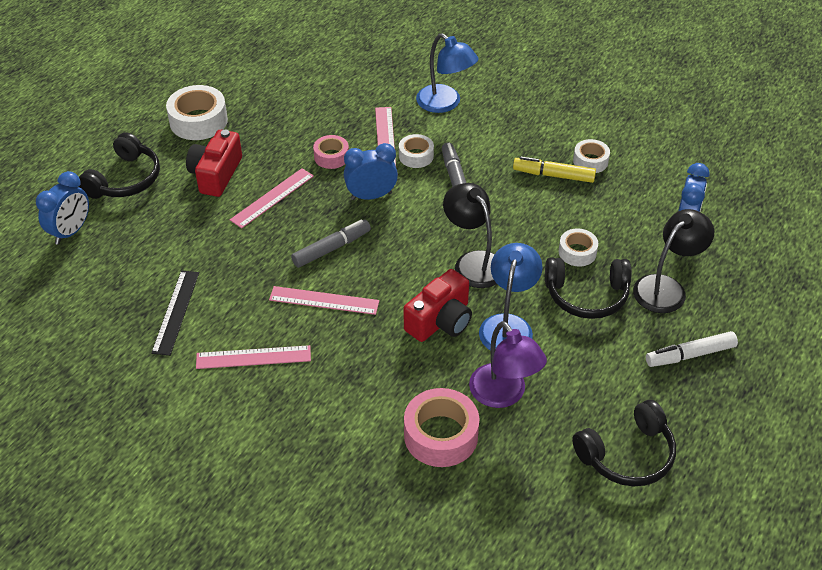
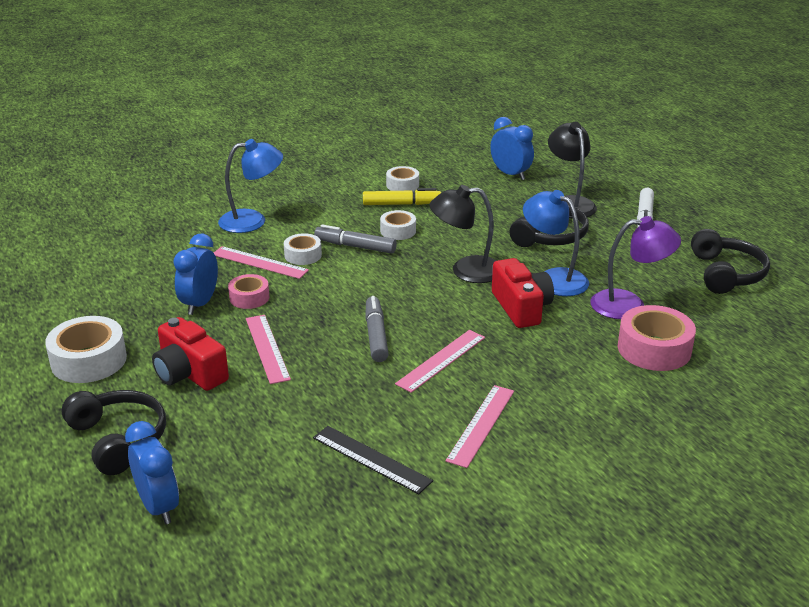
camera: 60 degrees left, 15 degrees down
(371, 196) = (329, 293): blue clock -> blue clock (200, 304)
(554, 175) = (401, 204): yellow marker -> yellow marker turned 135 degrees counterclockwise
(577, 252) = (499, 223): white tape -> white tape (398, 231)

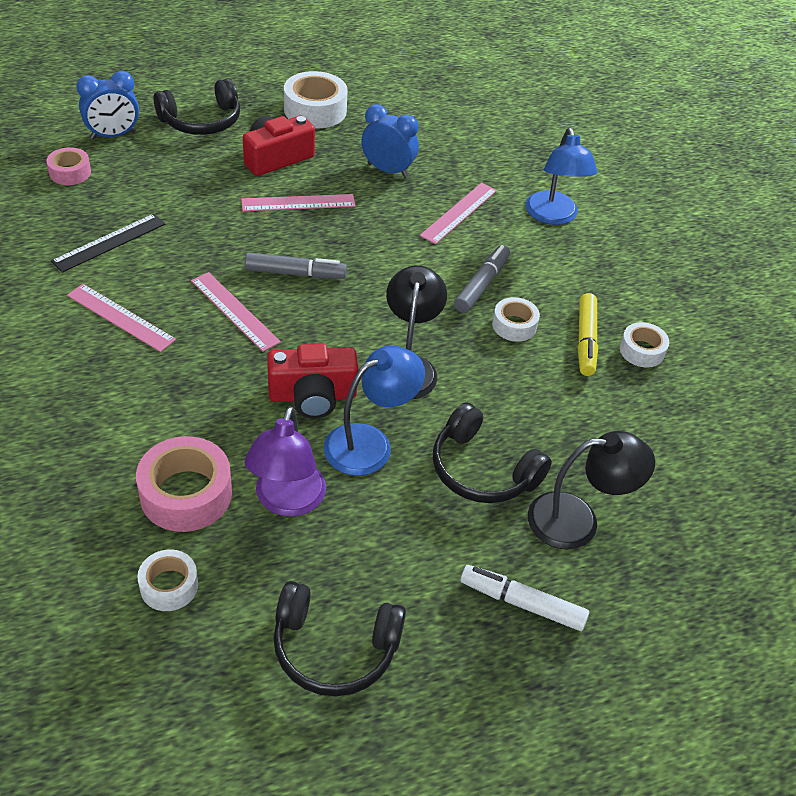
camera: 95 degrees right, 15 degrees up
(249, 298) = (390, 200): pink tape -> pink tape (70, 172)
(303, 255) = (469, 244): white tape -> white tape (169, 586)
(510, 174) = (677, 473): blue clock -> none

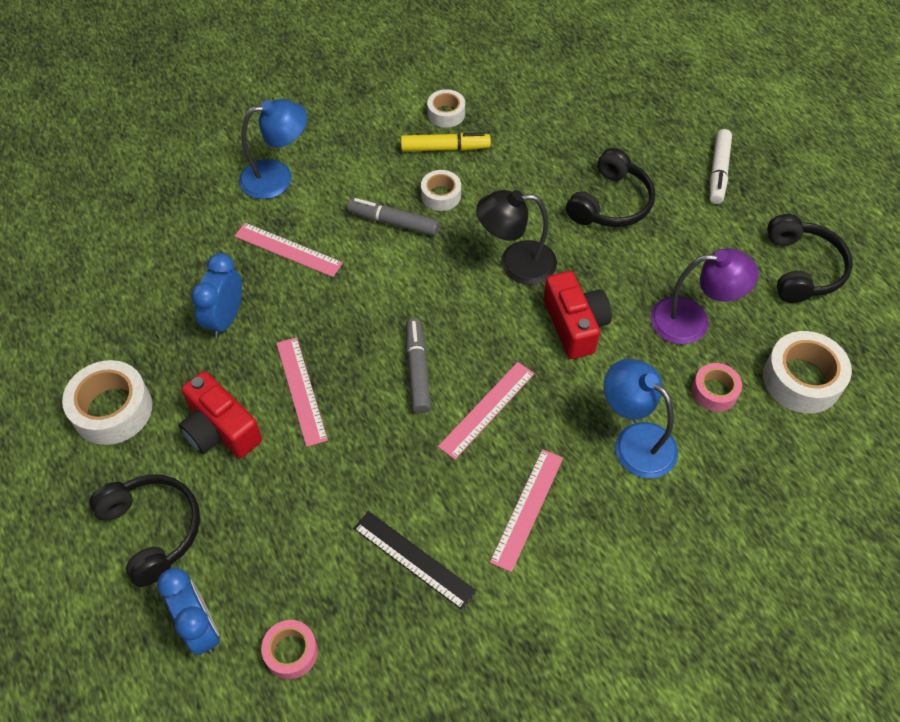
camera: 95 degrees left, 10 degrees up
(169, 586) = (801, 379): white tape -> white tape, size x1.70
(186, 494) = (714, 391): pink tape -> pink tape, size x0.59
(370, 443) = (611, 276): blue lamp -> blue lamp (635, 441)
(577, 520) = (635, 146): black lamp -> none

